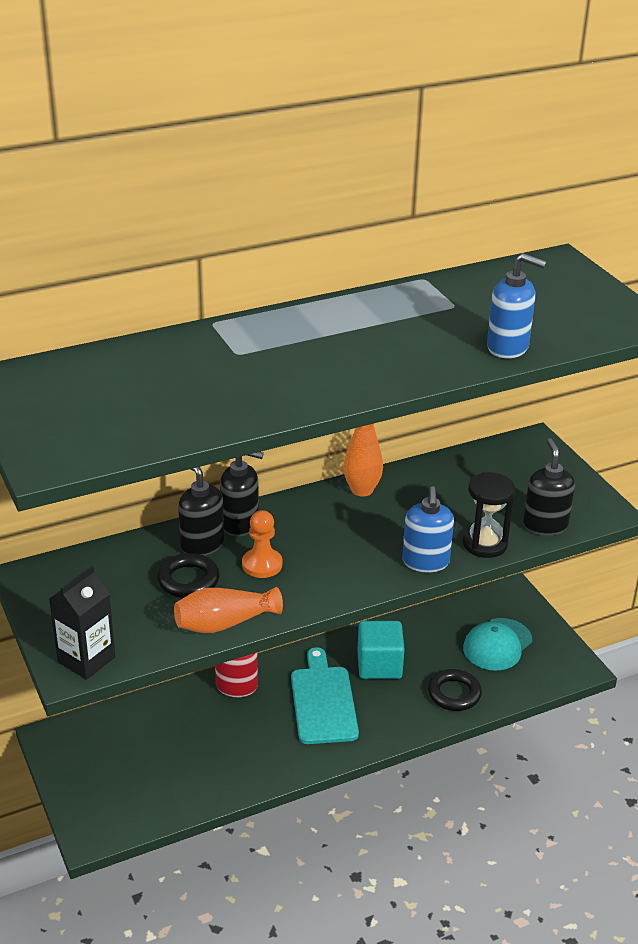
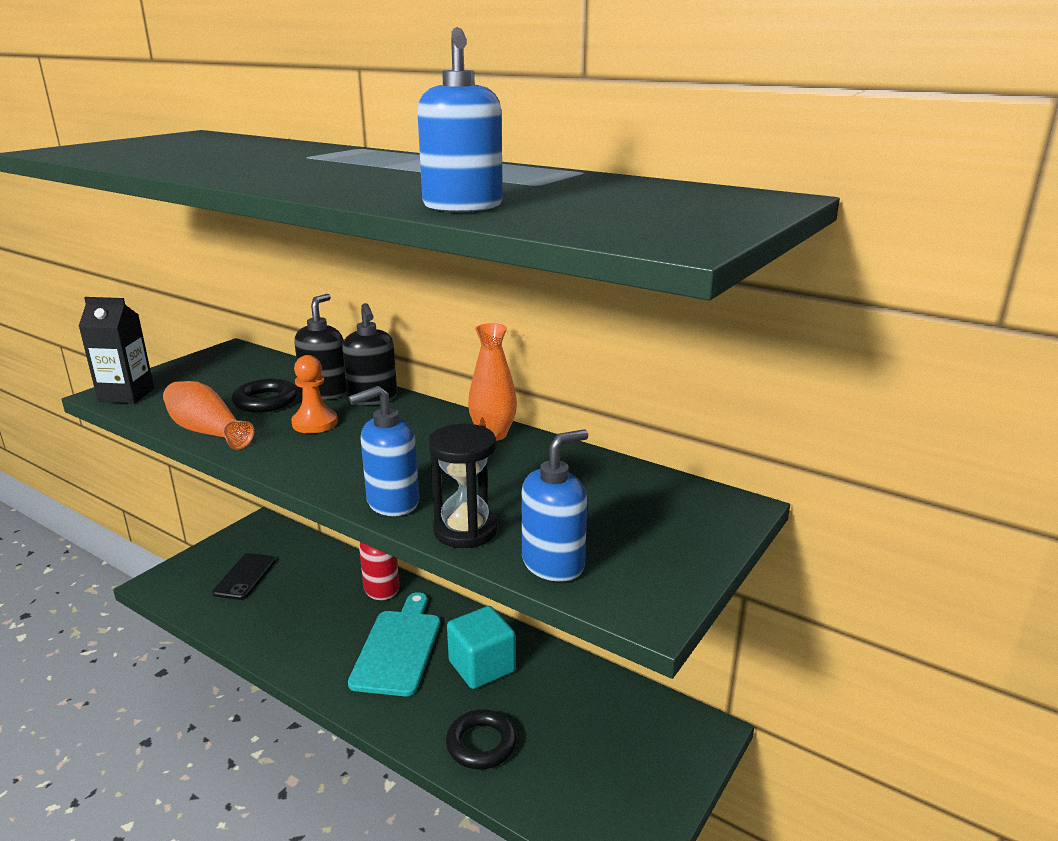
camera: 60 degrees right, 10 degrees down
(139, 768) = (245, 577): none -> black phone
(323, 701) = (398, 648): turquoise cutting board -> turquoise cutting board turned 45 degrees counterclockwise
(497, 644) = (598, 751): turquoise cap -> none
(545, 525) = (553, 563): black soap dispenser -> blue soap dispenser

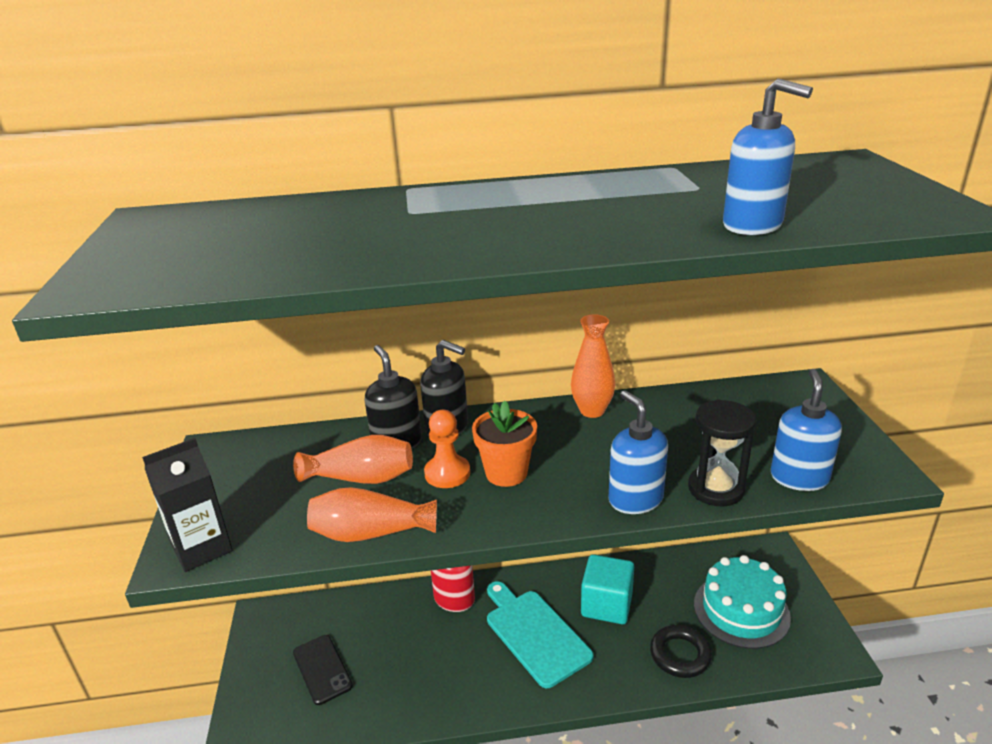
camera: 40 degrees left, 5 degrees up
(265, 401) = (361, 478): black ring -> orange vase
(348, 441) = (506, 473): none -> orange flower pot
(392, 502) = (635, 499): blue soap dispenser -> blue soap dispenser turned 135 degrees clockwise
(591, 753) = (741, 610): none -> turquoise cake

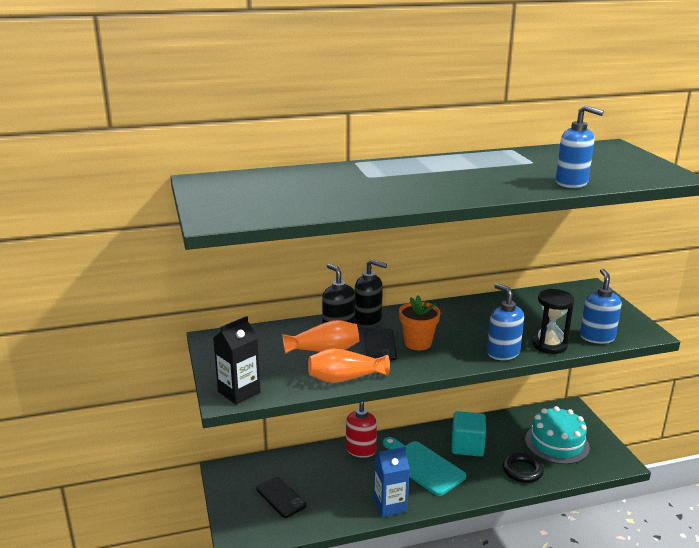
camera: 10 degrees left, 5 degrees down
(447, 473) = (380, 345): orange pawn -> black phone
(470, 698) = (390, 505): none -> blue carton
(592, 411) = (459, 307): orange vase -> none

